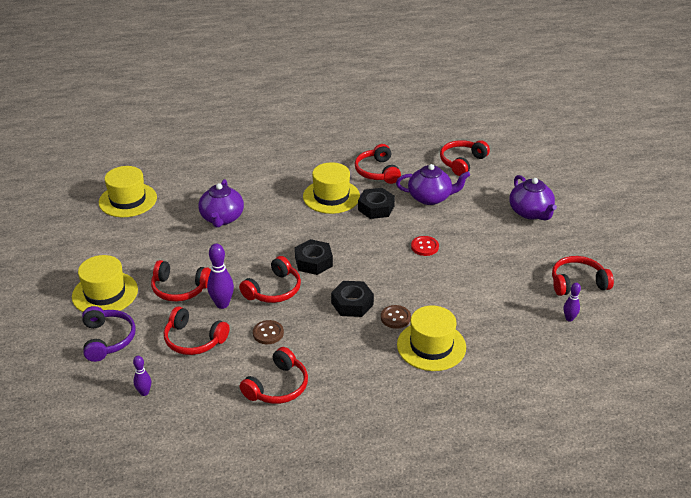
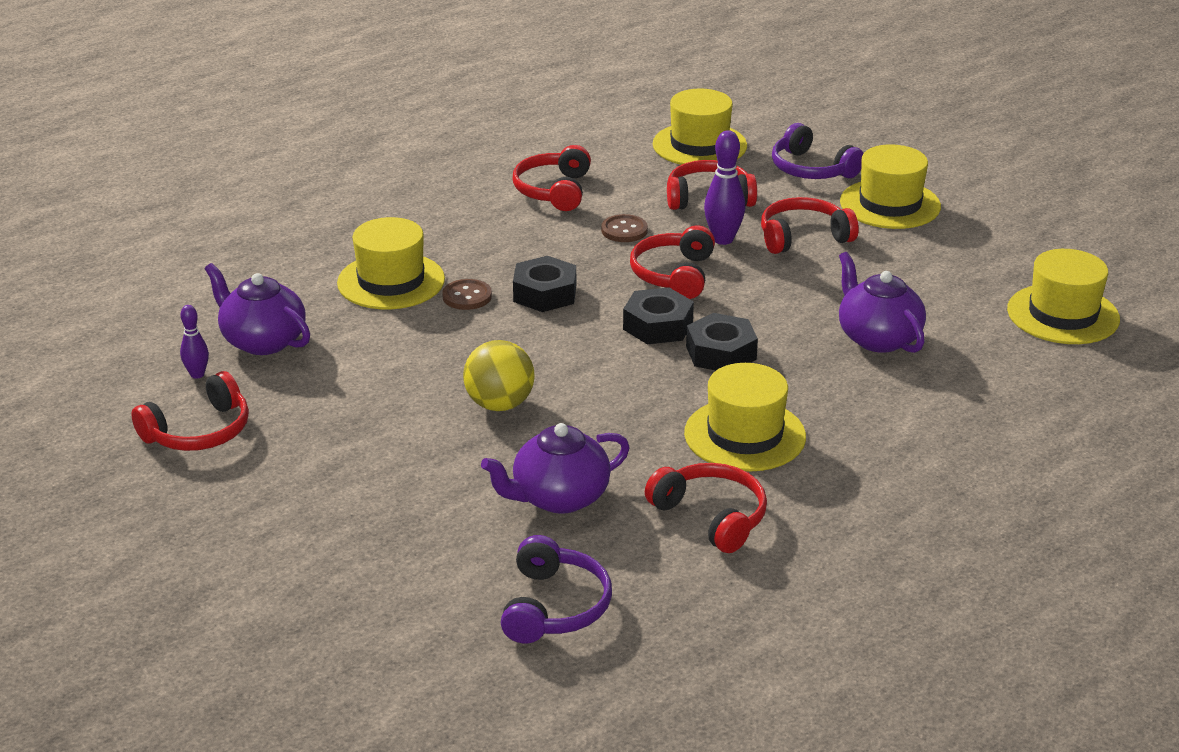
camera: 150 degrees right, 5 degrees down
(144, 392) = (699, 145): purple bowling pin -> yellow hat
(376, 208) = (643, 442): black nut -> black nut (721, 353)
(424, 247) = (499, 404): red button -> yellow ball
(462, 162) = (554, 607): red headphones -> purple headphones
(530, 212) = (339, 535): purple teapot -> purple teapot (262, 341)

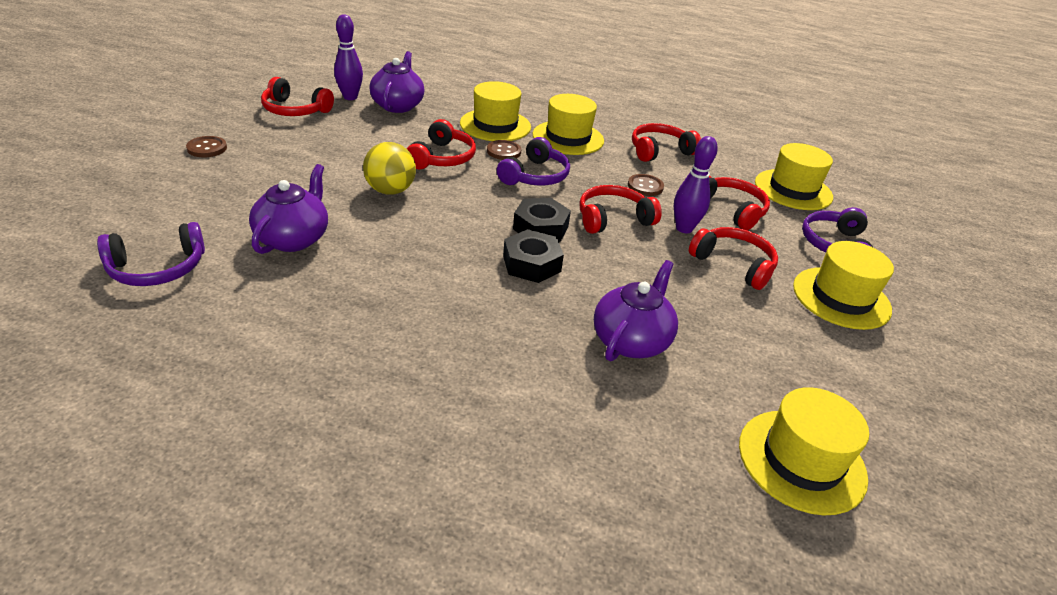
camera: 55 degrees right, 5 degrees up
(197, 374) = (350, 97): purple bowling pin -> purple bowling pin, size x1.66
(261, 529) = (207, 148): none -> brown button
(545, 293) = (535, 176): black nut -> purple headphones
(559, 497) = (293, 238): purple teapot -> purple teapot turned 75 degrees clockwise
(711, 516) = (305, 312): red headphones -> red headphones (442, 158)
(745, 435) = (428, 302): yellow hat -> yellow hat (568, 138)

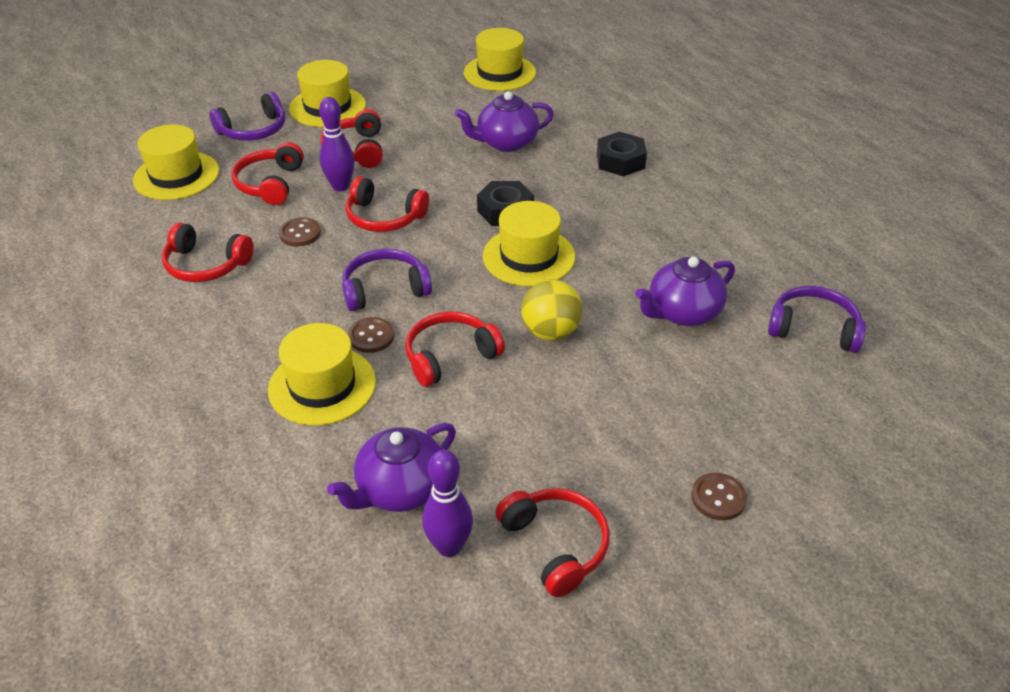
camera: 135 degrees left, 5 degrees up
(540, 228) = (457, 235): black nut -> black nut (620, 161)
(568, 138) = (269, 326): yellow hat -> yellow hat (529, 256)

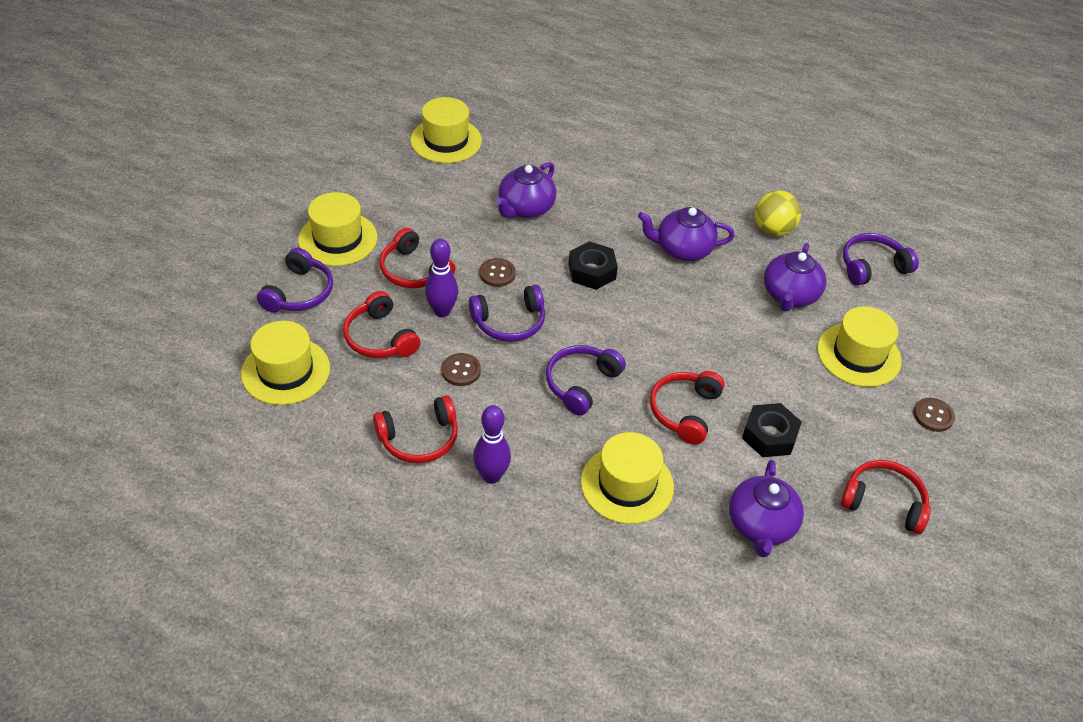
camera: 40 degrees left, 5 degrees up
(371, 336) = (615, 427): brown button -> brown button (497, 274)
(384, 217) = (509, 322): red headphones -> purple headphones
(449, 547) = (829, 543): purple bowling pin -> purple bowling pin (491, 476)
(529, 256) = (650, 302): yellow hat -> yellow hat (858, 355)
(550, 332) = (727, 356): yellow ball -> yellow ball (773, 230)
(615, 229) = (682, 249): none -> purple teapot
(620, 161) = (626, 187): black nut -> black nut (769, 435)

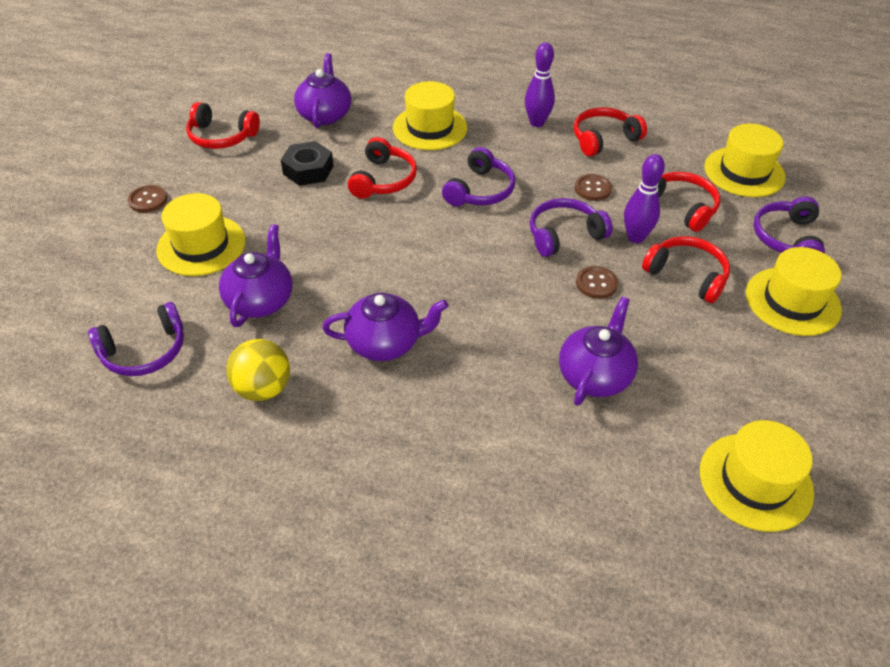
camera: 175 degrees right, 0 degrees up
(592, 271) = (491, 300): black nut -> none

